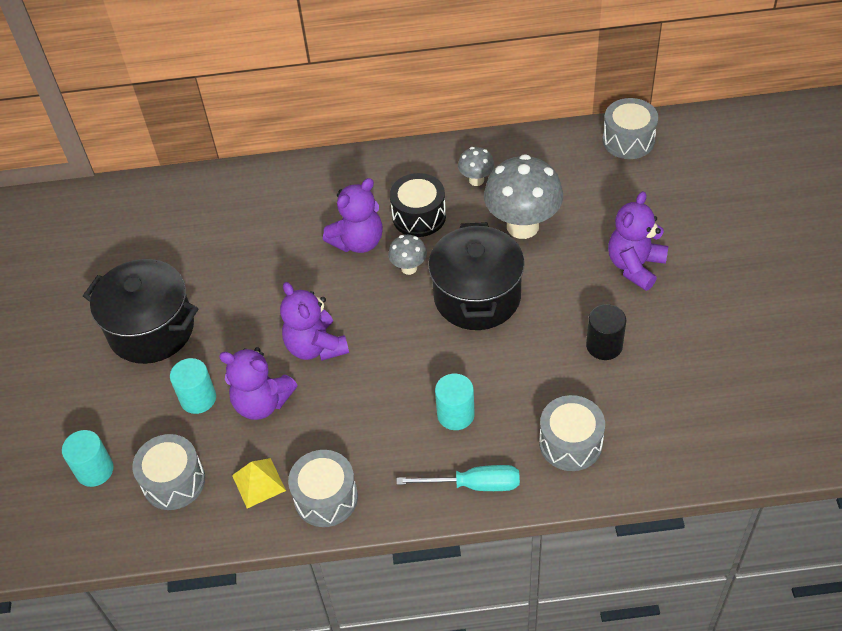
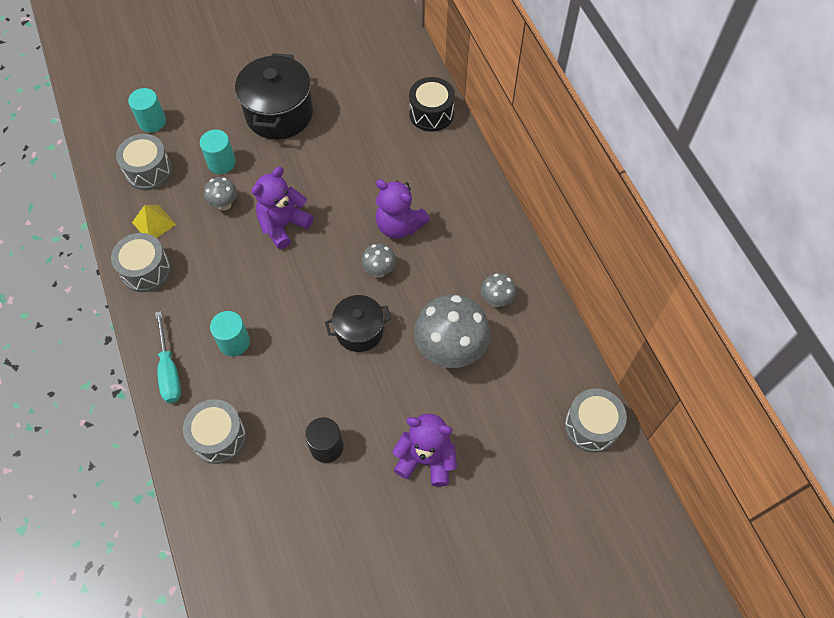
camera: 70 degrees right, 10 degrees up
(262, 402) = (224, 204): purple teddy bear -> grey mushroom
(419, 216) = (440, 264): black drum -> black drum (431, 113)
(477, 297) = (359, 331): black pot -> black pot, size x0.61

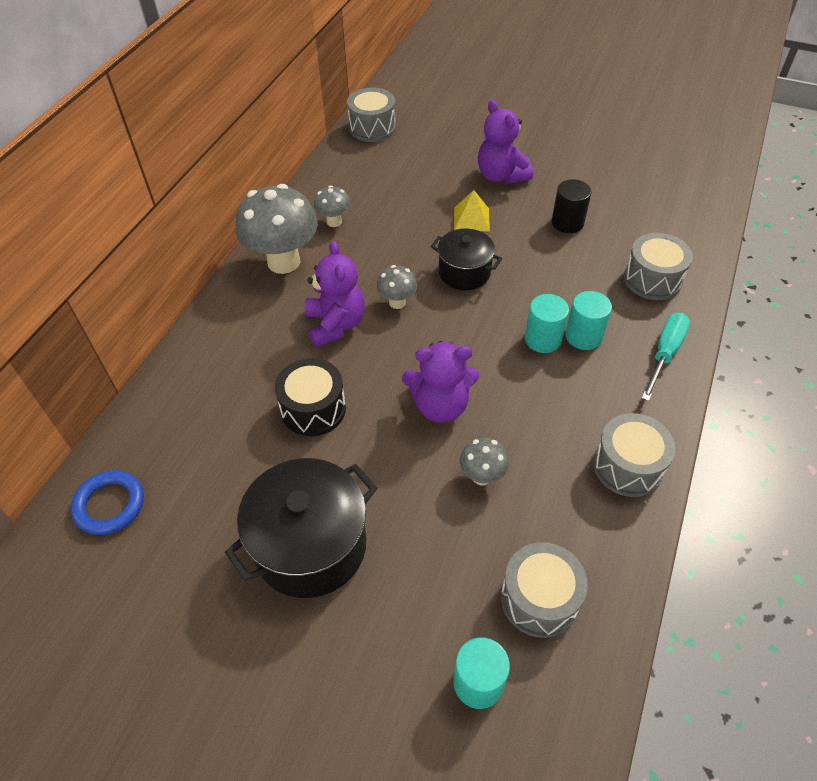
camera: 135 degrees left, 10 degrees down
(154, 223) = (582, 517): yellow pyramid -> yellow pyramid (471, 219)
(221, 163) = (440, 533): turquoise cylinder -> turquoise cylinder (543, 339)
(392, 61) = (109, 505): none -> blue ring
(431, 113) = (165, 405): black drum -> black drum (313, 409)
(450, 351) = (410, 216): grey mushroom -> grey mushroom (283, 262)

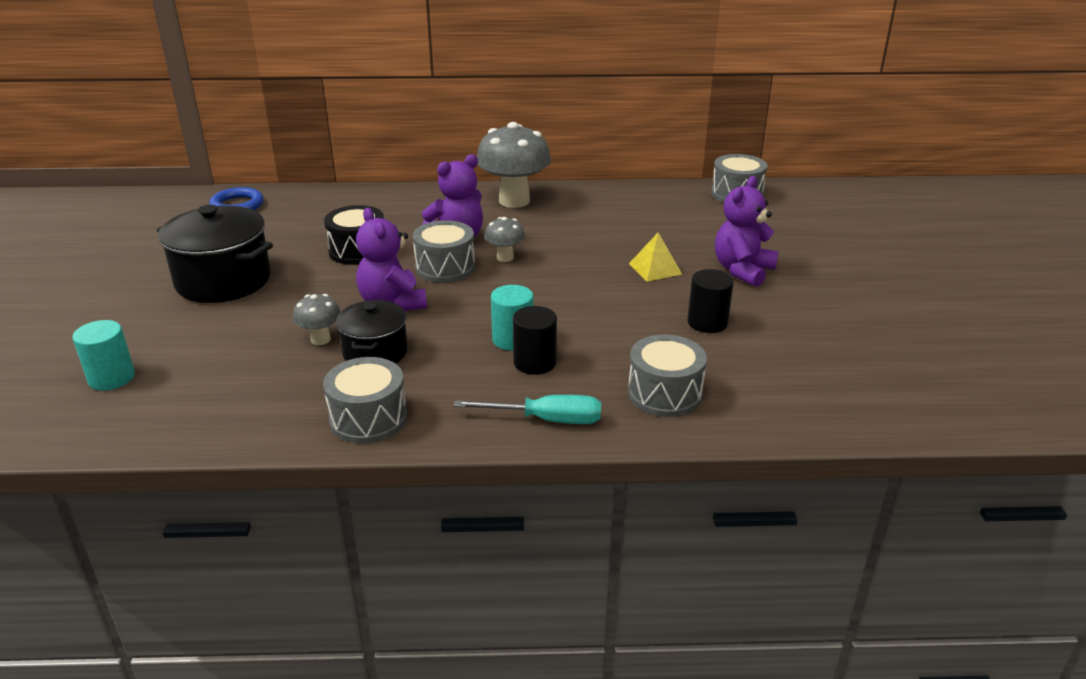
camera: 65 degrees right, 20 degrees down
(334, 222) = (584, 208): grey mushroom -> none
(464, 272) = (573, 280): black pot -> black pot (375, 352)
(539, 599) = (197, 393): grey drum -> grey drum (445, 267)
(583, 336) = (535, 362): turquoise cylinder -> black cylinder

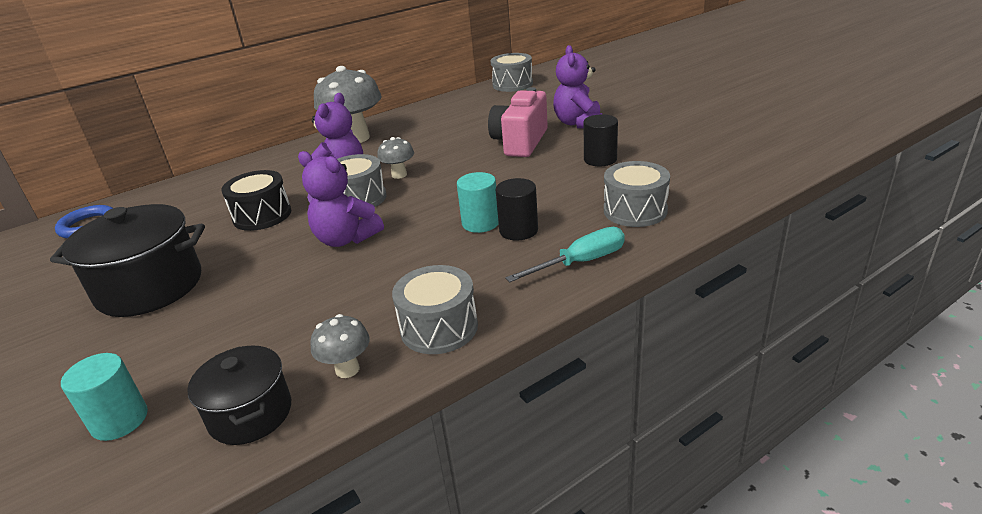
camera: 30 degrees left, 0 degrees up
(320, 339) = (314, 290): grey mushroom -> grey mushroom (347, 369)
(375, 352) = (378, 279): black pot -> black pot (250, 414)
(655, 269) = (520, 142): yellow pyramid -> pink camera

